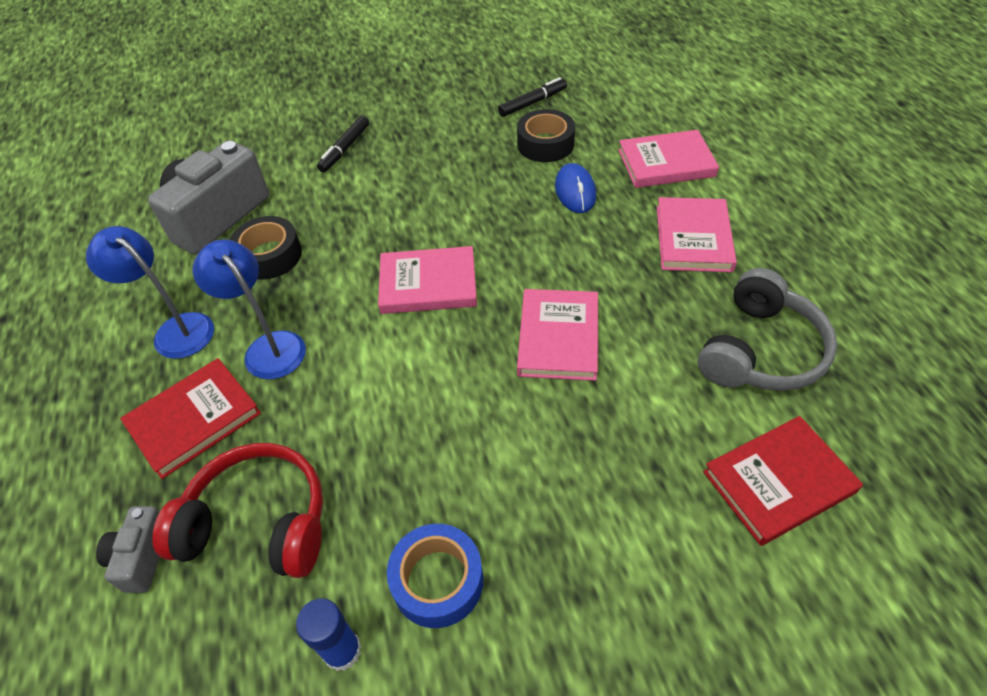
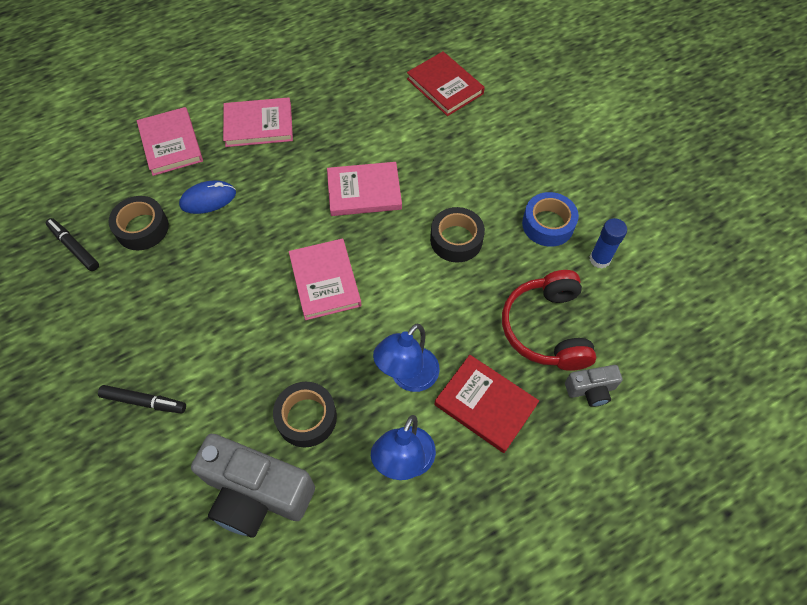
camera: 105 degrees left, 10 degrees up
(446, 435) = (456, 240): none -> black tape
(760, 350) = (356, 92): grey headphones -> none

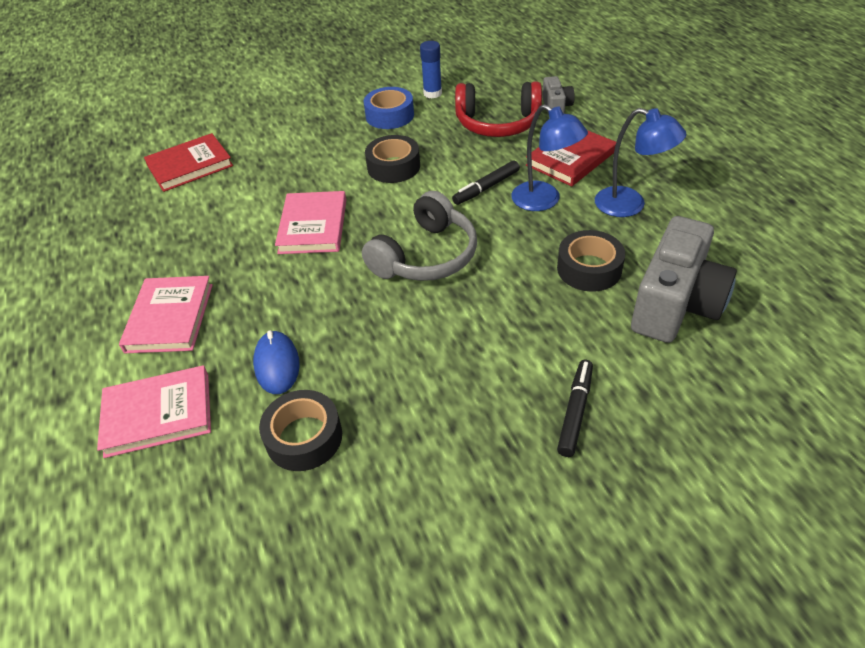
camera: 80 degrees left, 15 degrees down
(74, 247) = (315, 526): black marker -> black marker (486, 188)
(325, 281) = (425, 256): pink book -> grey headphones

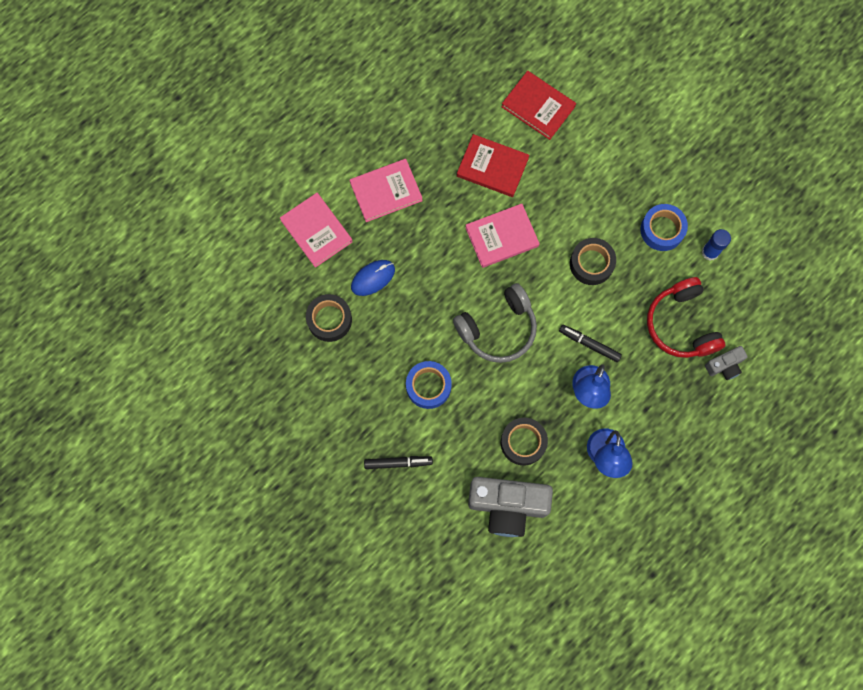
camera: 65 degrees right, 30 degrees up
(425, 256) = (498, 328): grey headphones -> grey headphones turned 45 degrees counterclockwise
(470, 344) = (428, 386): none -> blue tape
(571, 158) = (650, 398): red book -> red book (492, 167)

